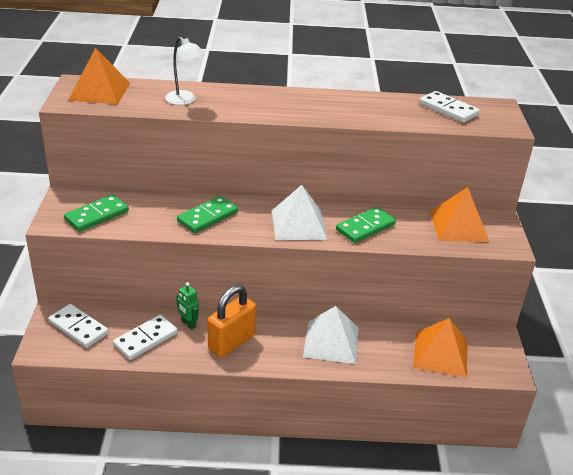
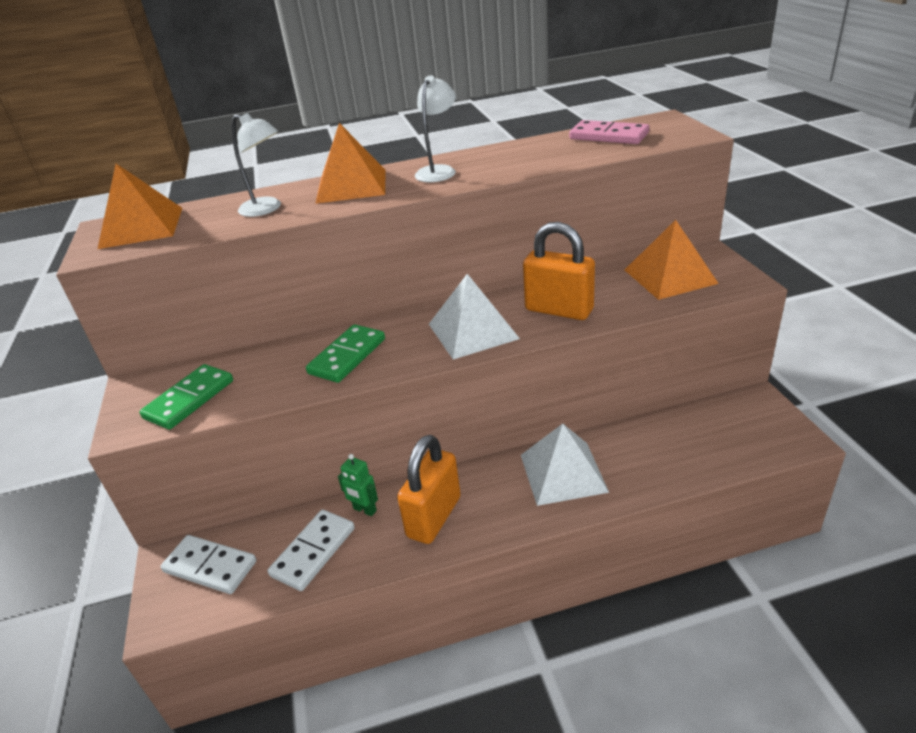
camera: 10 degrees left, 0 degrees up
(312, 104) = (438, 171): none -> white lamp
(365, 227) = (559, 310): green domino -> orange padlock
(440, 354) = (705, 444): orange pyramid -> orange pyramid (351, 186)
(448, 109) = (608, 136): white domino -> pink domino

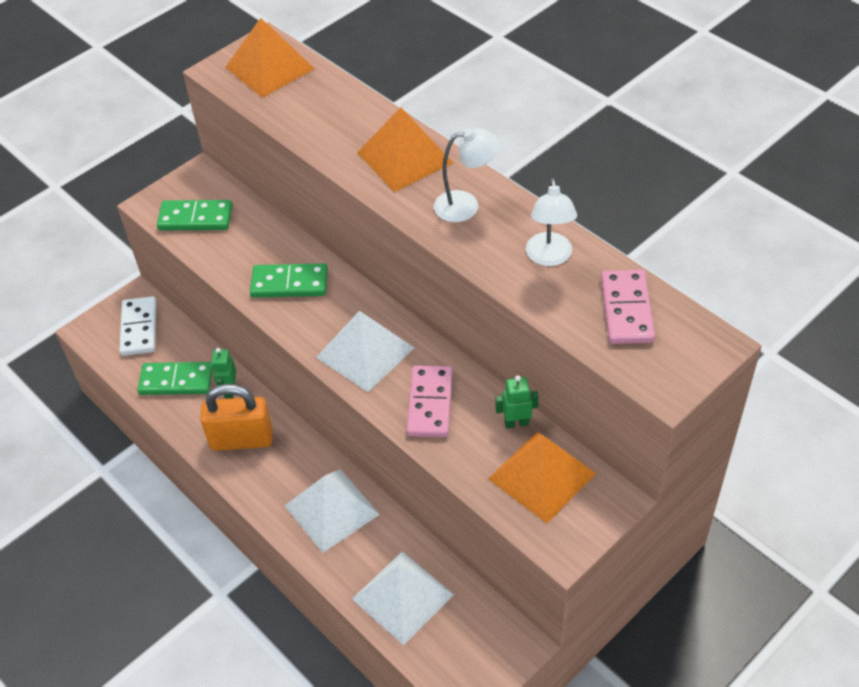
camera: 60 degrees right, 15 degrees up
(267, 209) = (333, 126): white lamp -> white lamp (549, 257)
(313, 552) = (176, 381): white domino -> green domino
(559, 310) = (430, 403): orange padlock -> pink domino
(609, 276) = (516, 423): none -> green robot
(683, 452) = (403, 596): none -> white pyramid

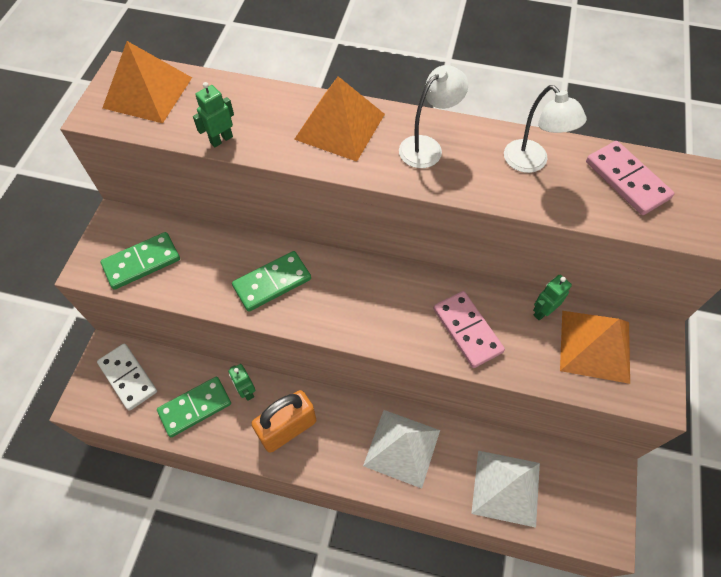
camera: 35 degrees left, 10 degrees up
(298, 129) = (221, 139): none -> green robot
(365, 352) = (382, 312): white pyramid -> none

